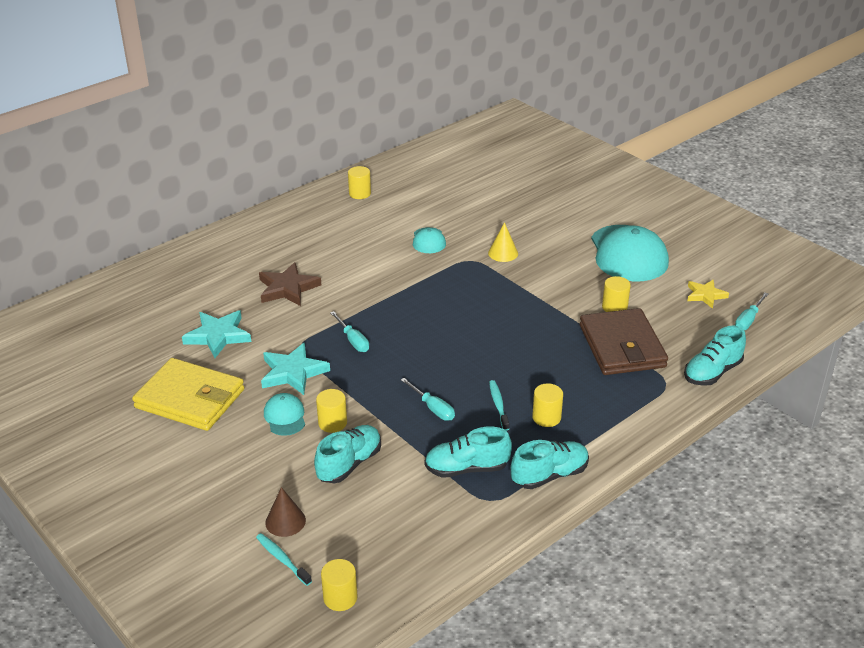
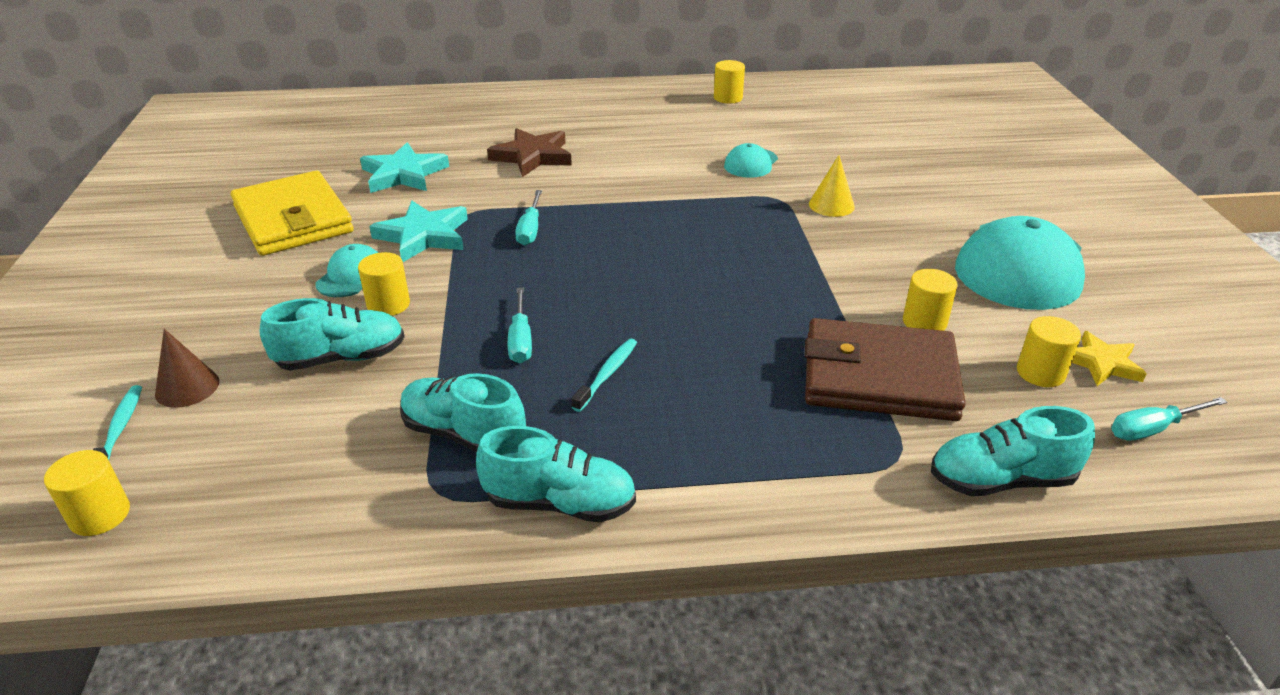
camera: 35 degrees right, 0 degrees up
(546, 417) = (653, 421): yellow cylinder -> yellow cylinder (1040, 373)
(621, 346) = (879, 376): brown wallet -> brown wallet turned 75 degrees clockwise

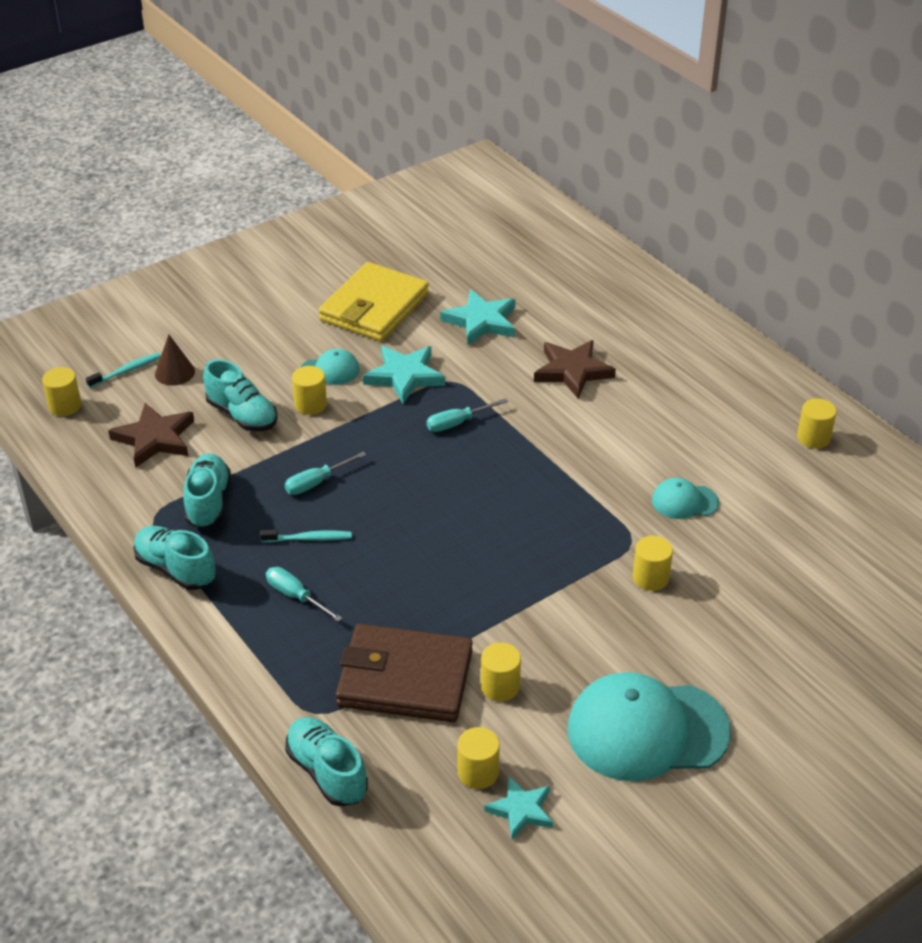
camera: 60 degrees right, 5 degrees up
(288, 444) = (155, 438): none -> brown star
(560, 503) = (176, 569): turquoise shoe -> turquoise shoe turned 150 degrees clockwise
(831, 205) = (650, 578): yellow cone -> yellow cylinder
(879, 376) = (405, 678): brown wallet -> brown wallet turned 60 degrees counterclockwise
(1102, 363) = (521, 810): yellow star -> turquoise star
(1152, 429) = (447, 853): turquoise screwdriver -> turquoise screwdriver (296, 596)

